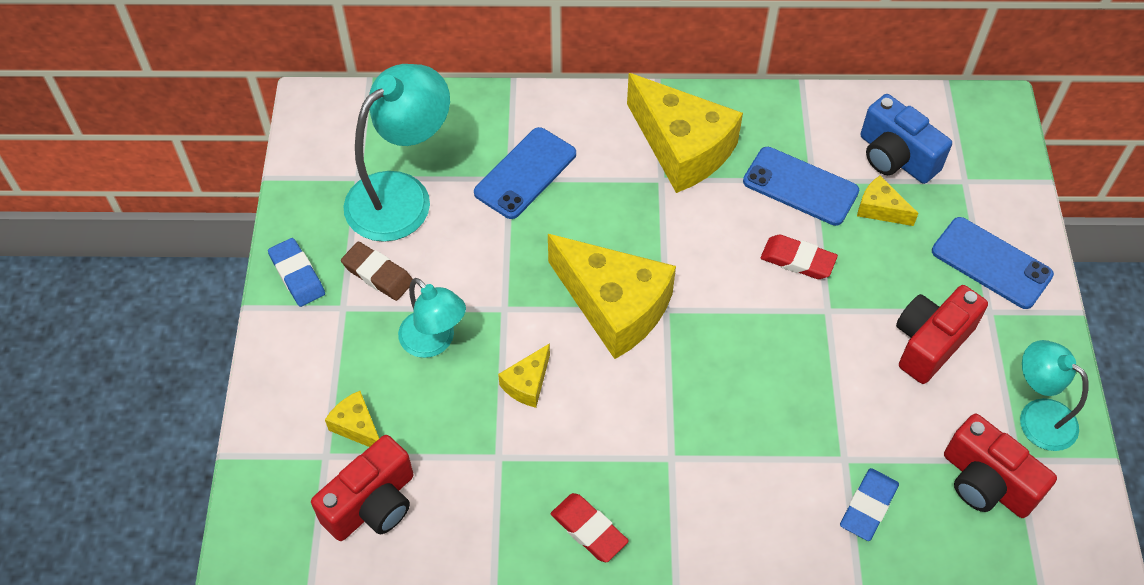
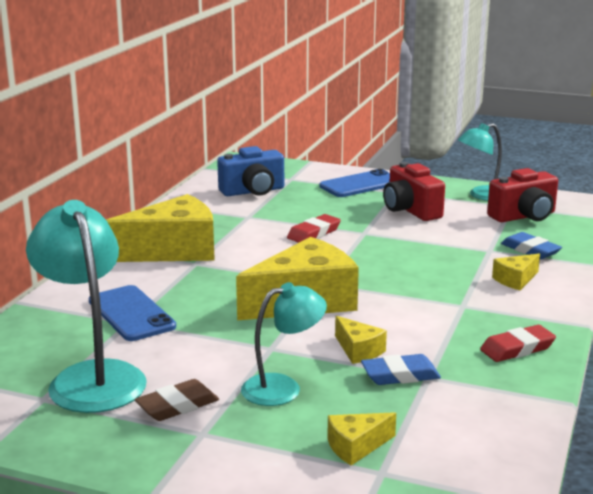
camera: 70 degrees left, 35 degrees down
(297, 275) = (135, 455): blue eraser -> blue eraser (400, 375)
(372, 504) = (452, 452): red camera -> none
(800, 186) = (250, 221): blue phone -> none
(880, 209) = (292, 203): yellow cheese -> yellow cheese (515, 280)

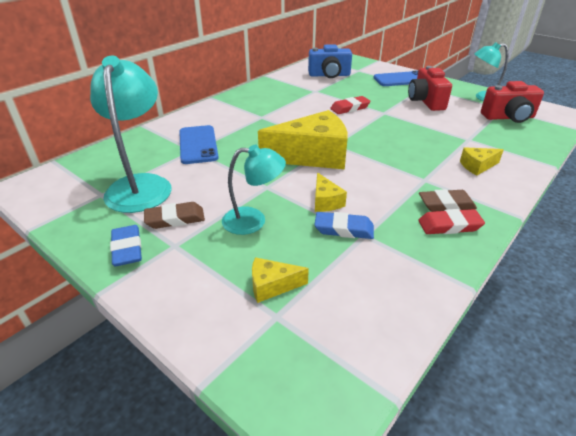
camera: 20 degrees right, 15 degrees up
(173, 250) = (254, 106): yellow cheese -> none
(502, 327) = (446, 204): none -> brown eraser
(530, 250) = (501, 144): blue eraser -> blue eraser (127, 249)

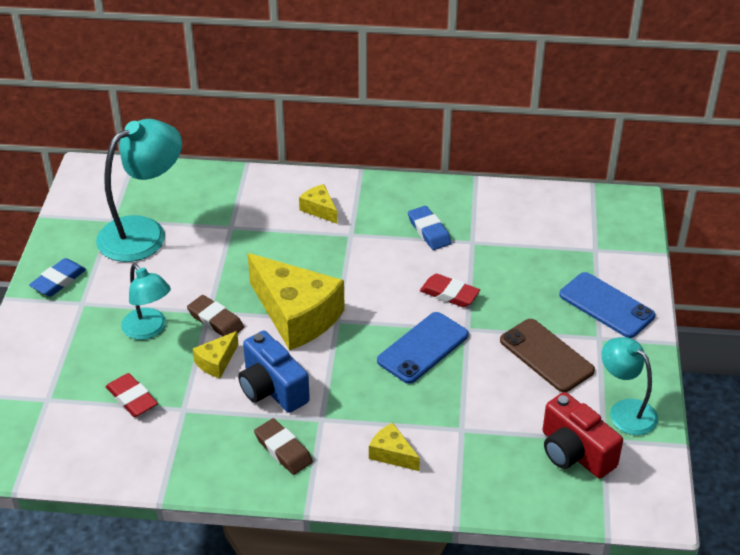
camera: 55 degrees right, 5 degrees up
(175, 219) = (114, 283): brown eraser -> brown eraser (215, 320)
(198, 145) = (244, 224): blue phone -> blue phone (423, 348)
(272, 286) = (76, 382): yellow cheese -> yellow cheese (319, 209)
(329, 75) = (541, 230): blue camera -> blue camera (272, 389)
(344, 229) = (182, 392): blue eraser -> blue eraser (429, 231)
(426, 101) = (546, 355): red camera -> brown phone
(449, 225) = (245, 462): red eraser -> red eraser (132, 398)

